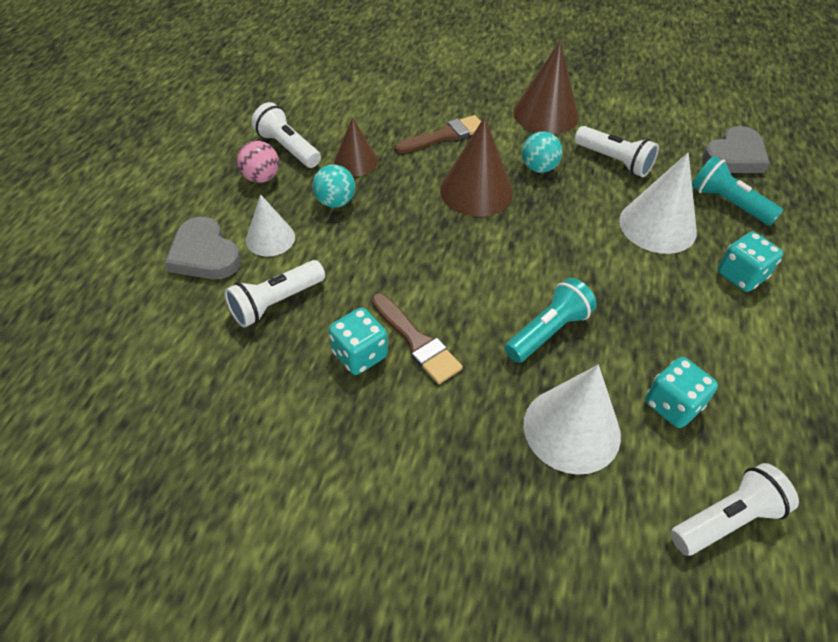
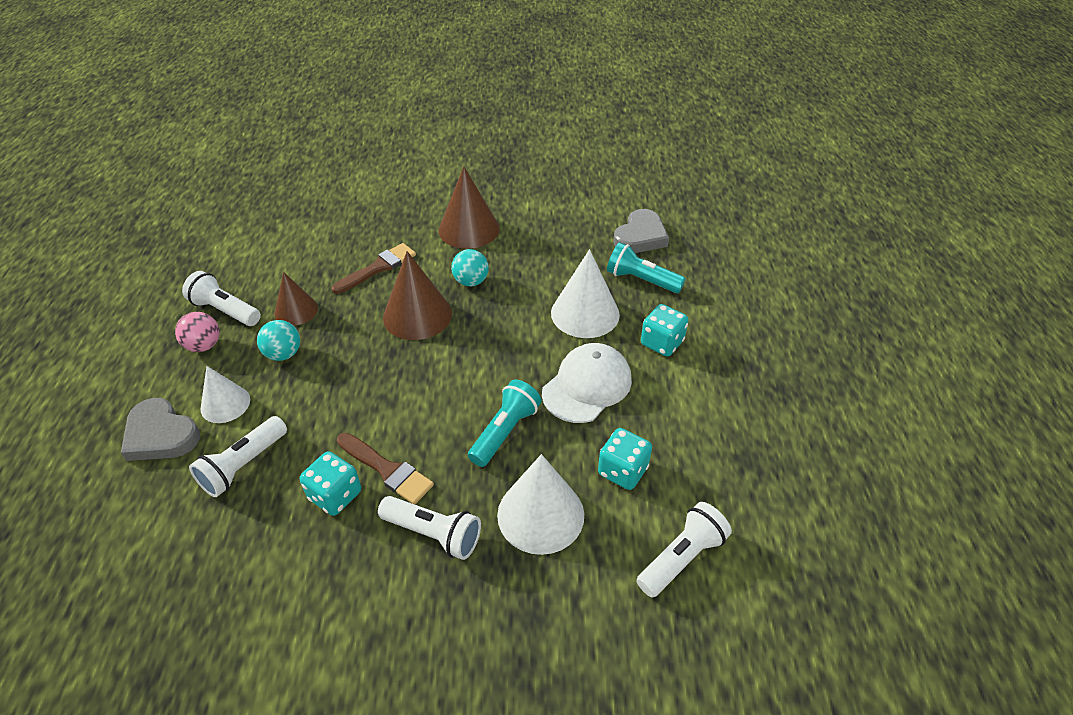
camera: 15 degrees left, 5 degrees down
(614, 161) = (537, 261): white flashlight -> white flashlight (433, 533)
(647, 303) = (587, 386): none -> white cap

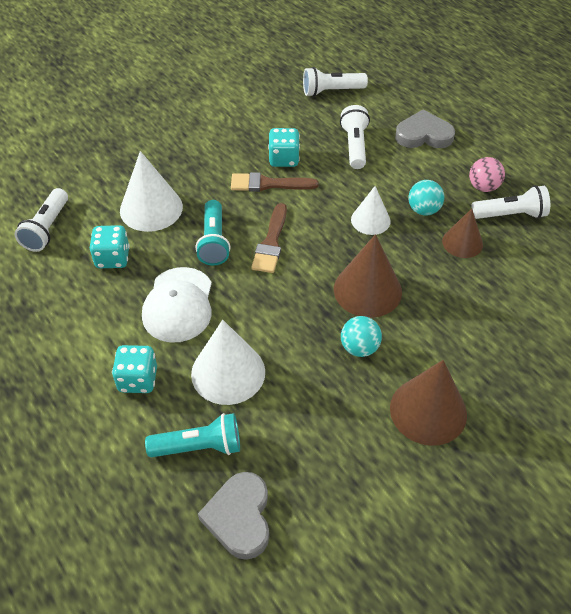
camera: 145 degrees right, 5 degrees up
(225, 404) = (413, 165): white cone -> white cone (370, 220)
(378, 268) = (453, 315): brown brush -> brown brush (271, 243)
(433, 533) = (207, 170): white flashlight -> white flashlight (331, 91)

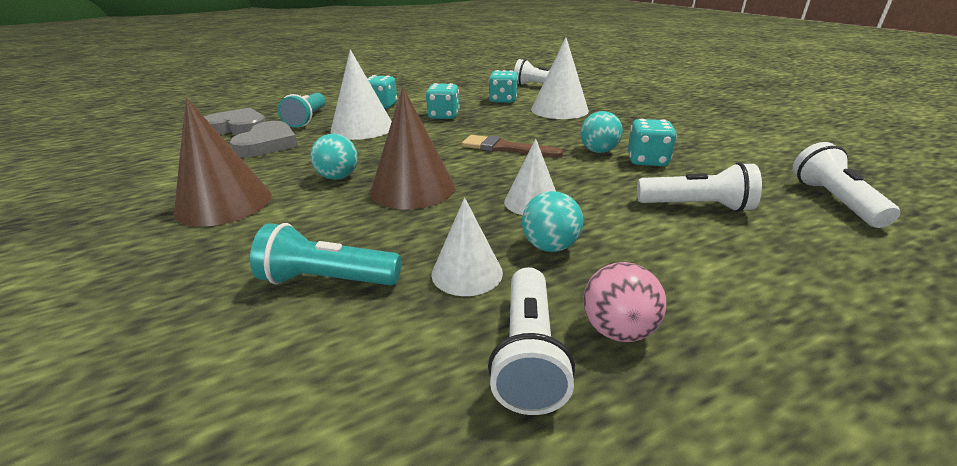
camera: 100 degrees right, 20 degrees down
(178, 305) = (443, 116): white cap -> turquoise dice
(214, 241) = (513, 128): turquoise flashlight -> turquoise flashlight (328, 280)
(268, 184) = (598, 151): brown brush -> turquoise ball
(423, 135) = (766, 277): grey heart -> grey heart (268, 144)
(462, 242) = (467, 273): brown cone -> white cone

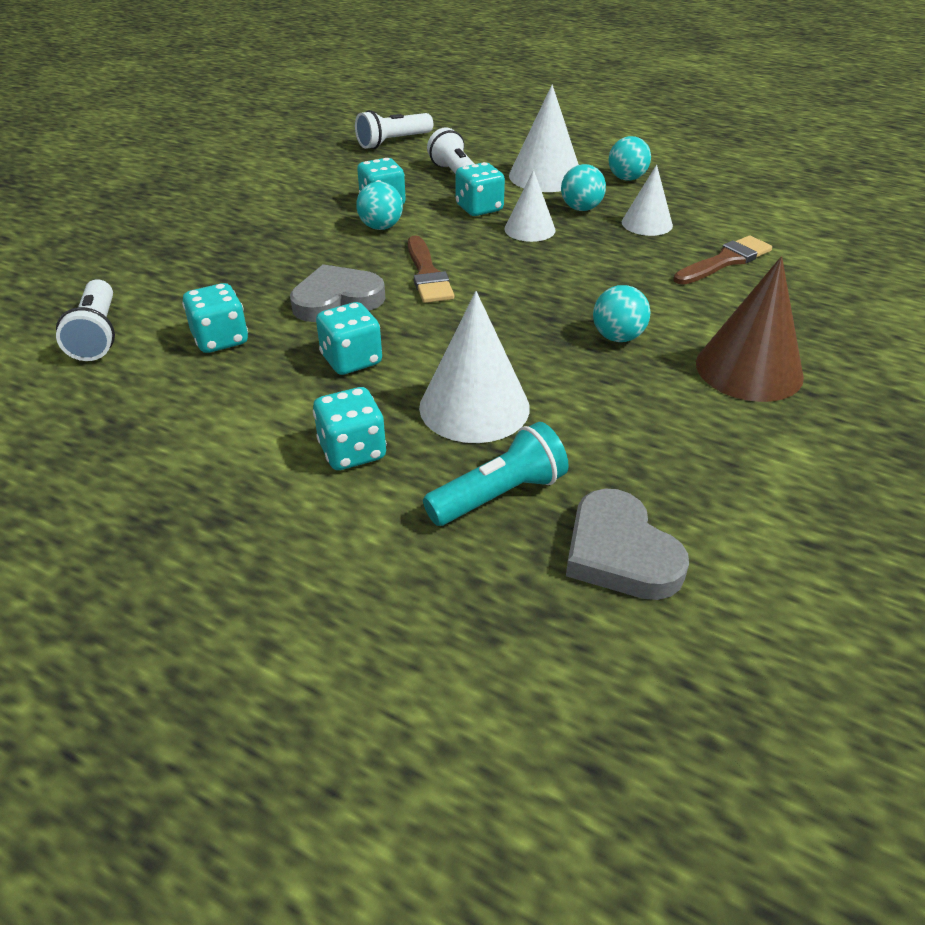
camera: 125 degrees left, 10 degrees up
(268, 144) = (623, 456): grey heart -> grey heart (337, 300)
(328, 280) = (725, 261): turquoise flashlight -> brown brush
(413, 188) = (580, 286): brown cone -> none
(528, 353) = (674, 192): white flashlight -> none
(559, 110) = (241, 281): white cone -> white cone (545, 176)
(601, 194) = (479, 208): none -> turquoise dice
(617, 330) = (626, 178): pink ball -> turquoise ball

